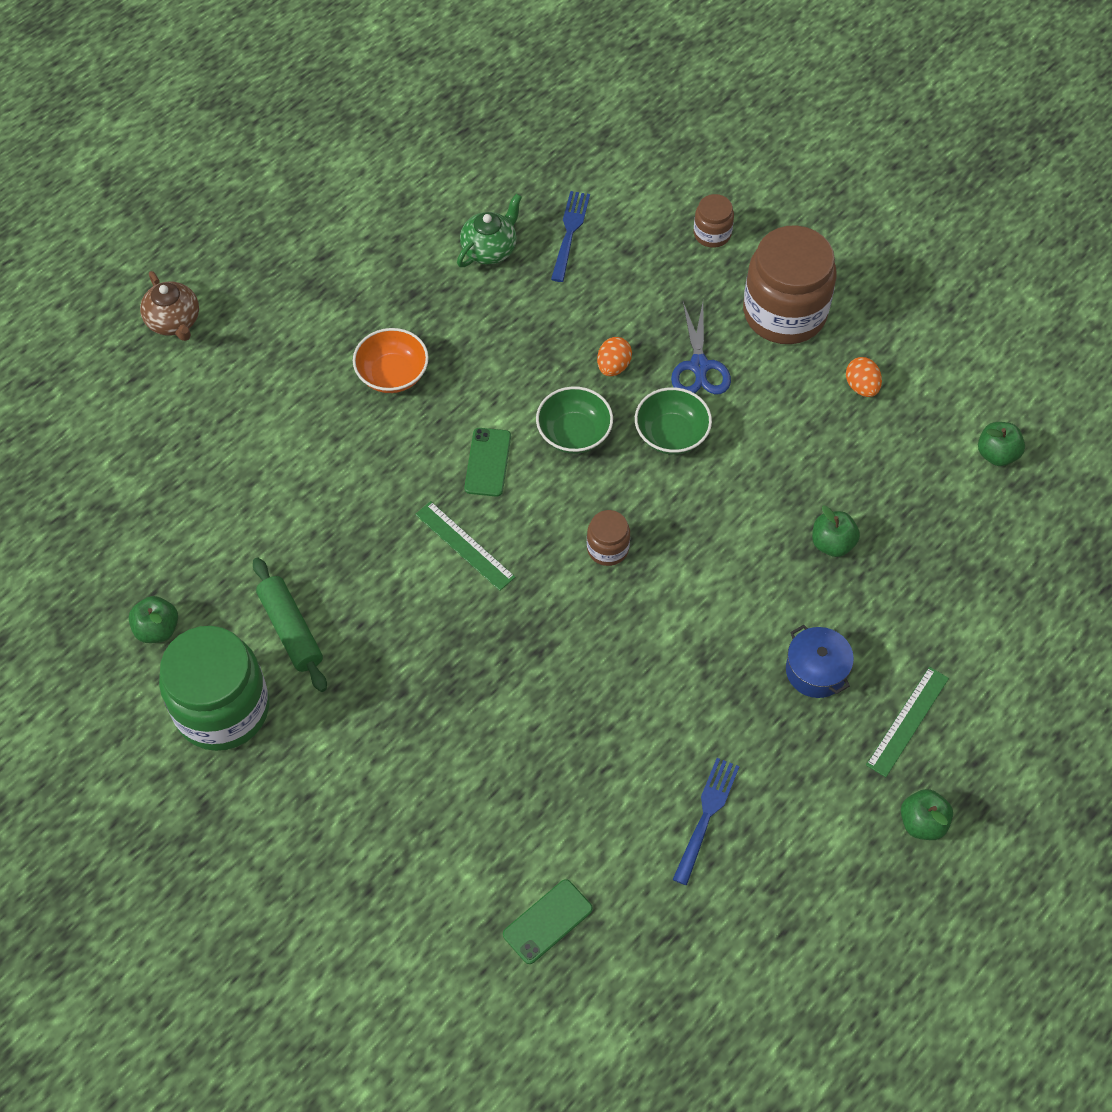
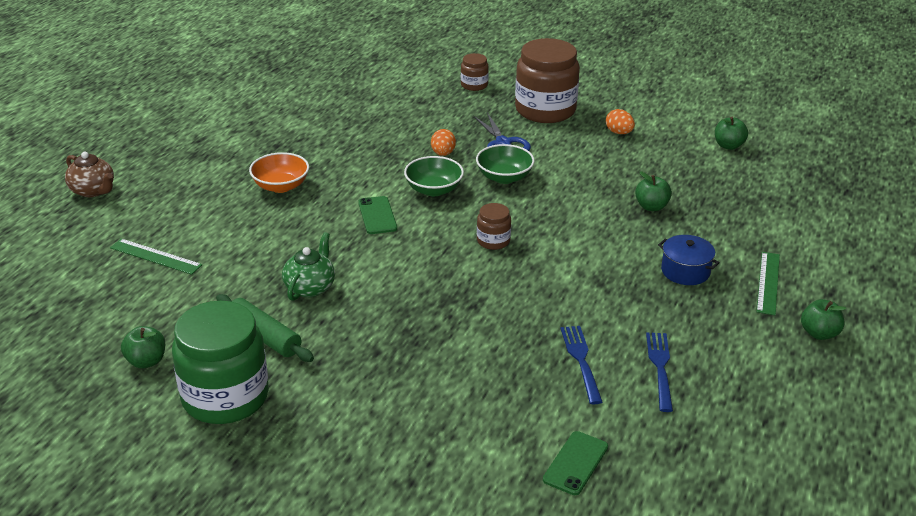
camera: 20 degrees left, 25 degrees down
(465, 545) = (383, 261): green ruler -> green ruler (155, 256)
(490, 249) = (322, 116): green teapot -> green teapot (310, 287)
(570, 232) = (376, 100): blue fork -> blue fork (581, 361)

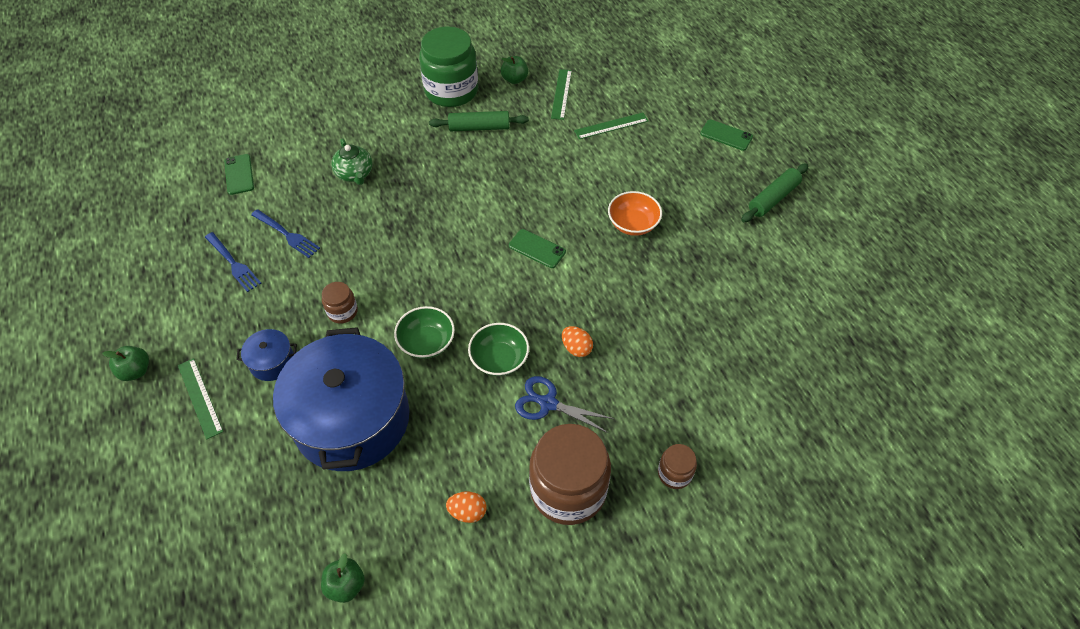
camera: 135 degrees right, 20 degrees up
(93, 190) = (726, 135): brown teapot -> green phone
(136, 313) = (561, 94): none -> green ruler
(159, 140) = (773, 198): none -> green rolling pin
(310, 287) = (499, 169): green teapot -> green teapot (355, 174)
(434, 190) = (532, 303): green bowl -> green bowl (427, 342)
(493, 241) = (435, 286): brown jar -> brown jar (342, 311)
(651, 207) = (352, 419): green apple -> blue pot

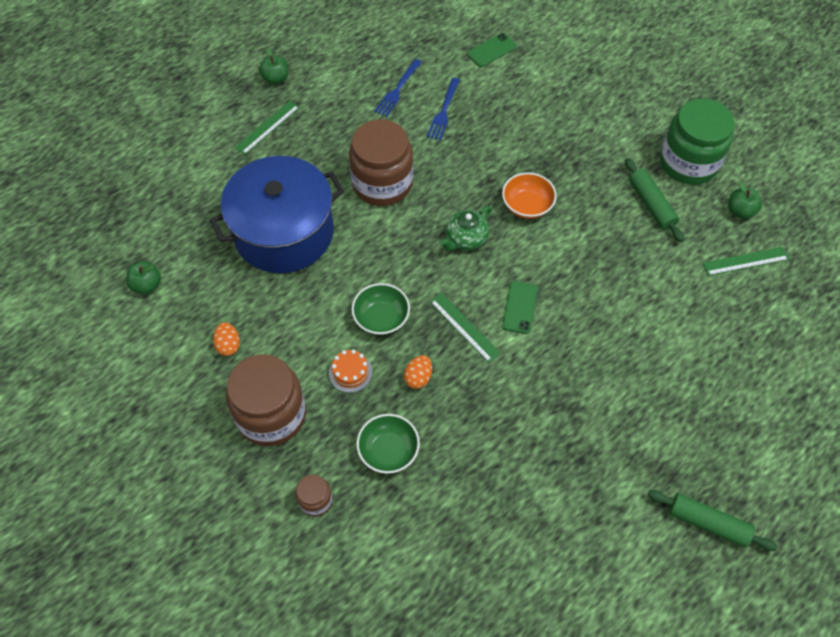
camera: 70 degrees right, 5 degrees up
(272, 362) = (315, 157): blue pot -> none
(342, 311) = (382, 183): brown jar -> brown jar, size x2.16
(355, 174) = (536, 130): green teapot -> green teapot (465, 239)
(427, 342) = (376, 256): green bowl -> green bowl (388, 451)
(548, 403) = (350, 372): blue scissors -> orange cake
(611, 126) = (725, 324): green ruler -> green ruler (464, 327)
(633, 224) = (594, 385): orange bowl -> orange bowl (527, 205)
(726, 135) = (782, 448): green phone -> none

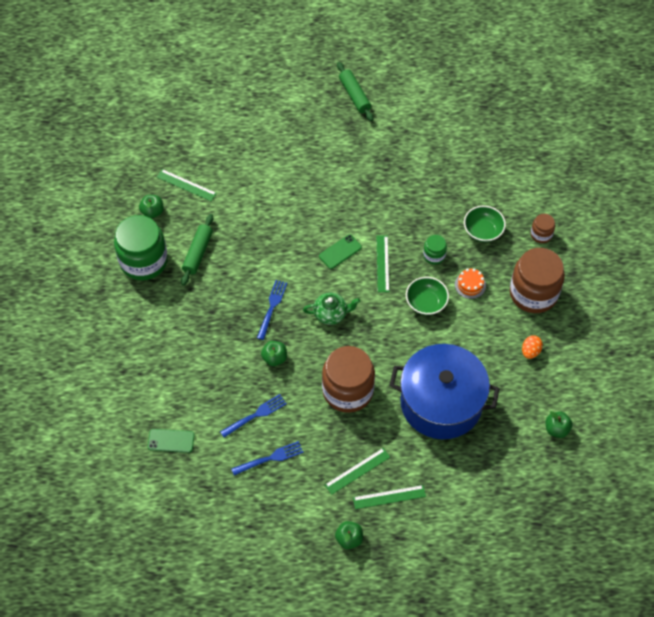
camera: 140 degrees left, 0 degrees up
(313, 128) = (357, 471): none -> green ruler
(418, 377) = (434, 255): orange egg -> green jar
(476, 165) = (274, 358): none -> green apple
(527, 205) = (272, 307): orange bowl -> blue fork

